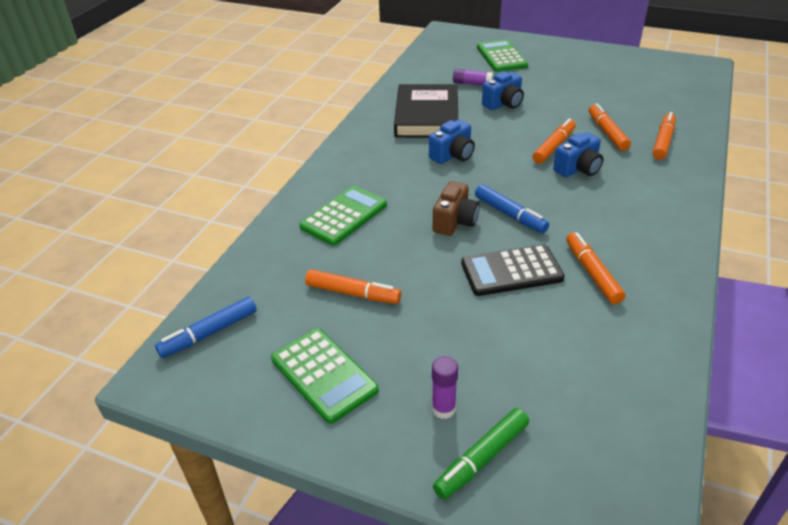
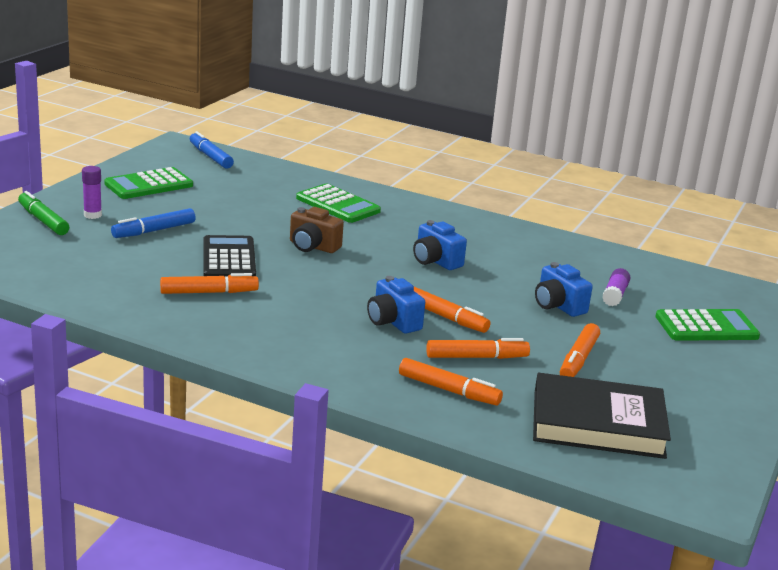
camera: 90 degrees right, 15 degrees down
(353, 293) = (230, 199): orange marker -> orange marker (578, 359)
(427, 116) = (525, 259): black book -> black book (598, 423)
(510, 215) = (315, 272): blue marker -> blue marker (154, 231)

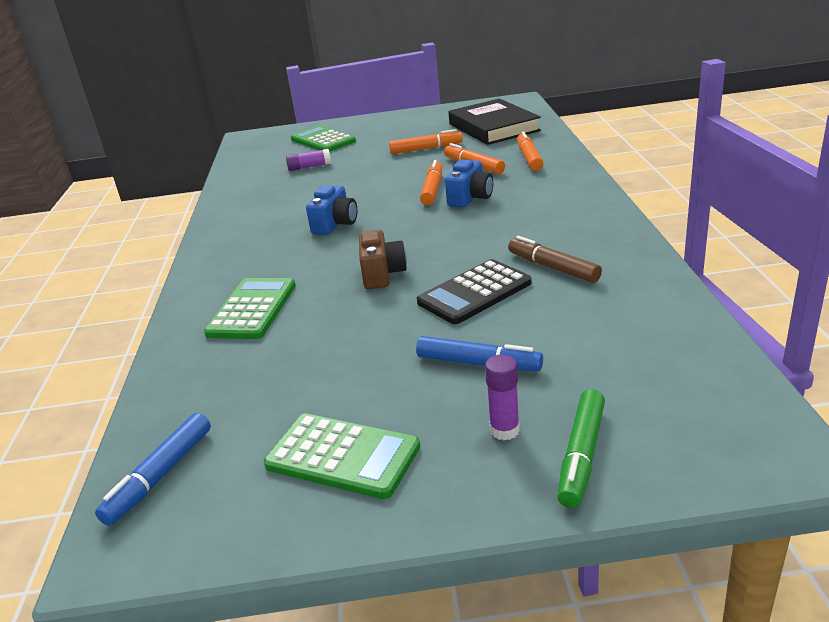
camera: 115 degrees left, 5 degrees up
(209, 292) = (553, 267): orange marker -> brown marker
(558, 306) = (355, 173): blue camera -> none

